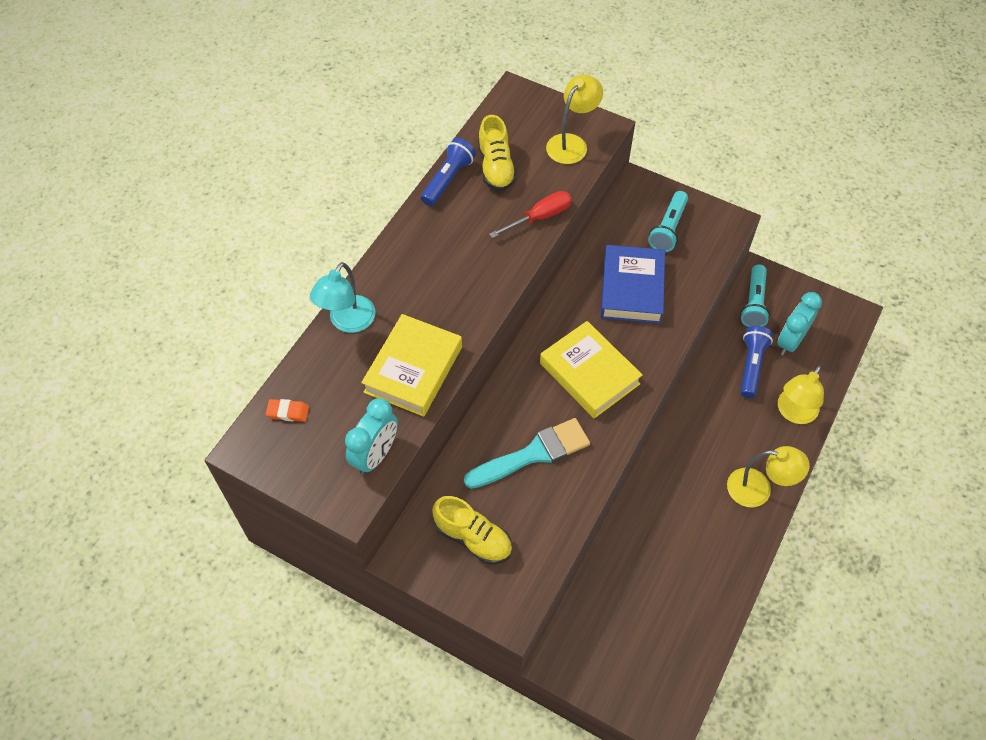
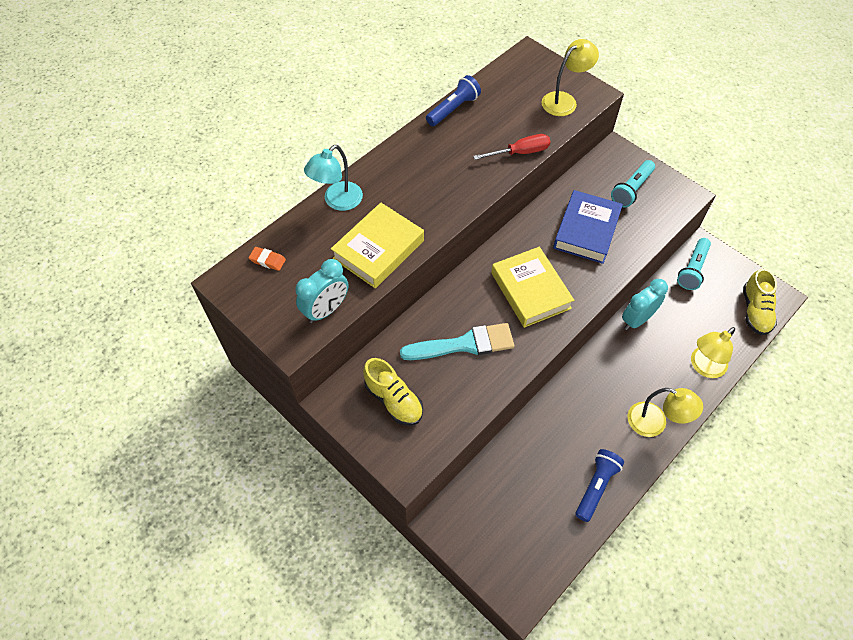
camera: 15 degrees right, 0 degrees up
(496, 168) = (495, 107): yellow shoe -> yellow shoe (755, 311)
(751, 366) = (676, 319): blue flashlight -> blue flashlight (596, 487)
(790, 341) = (716, 307): turquoise clock -> turquoise clock (637, 319)

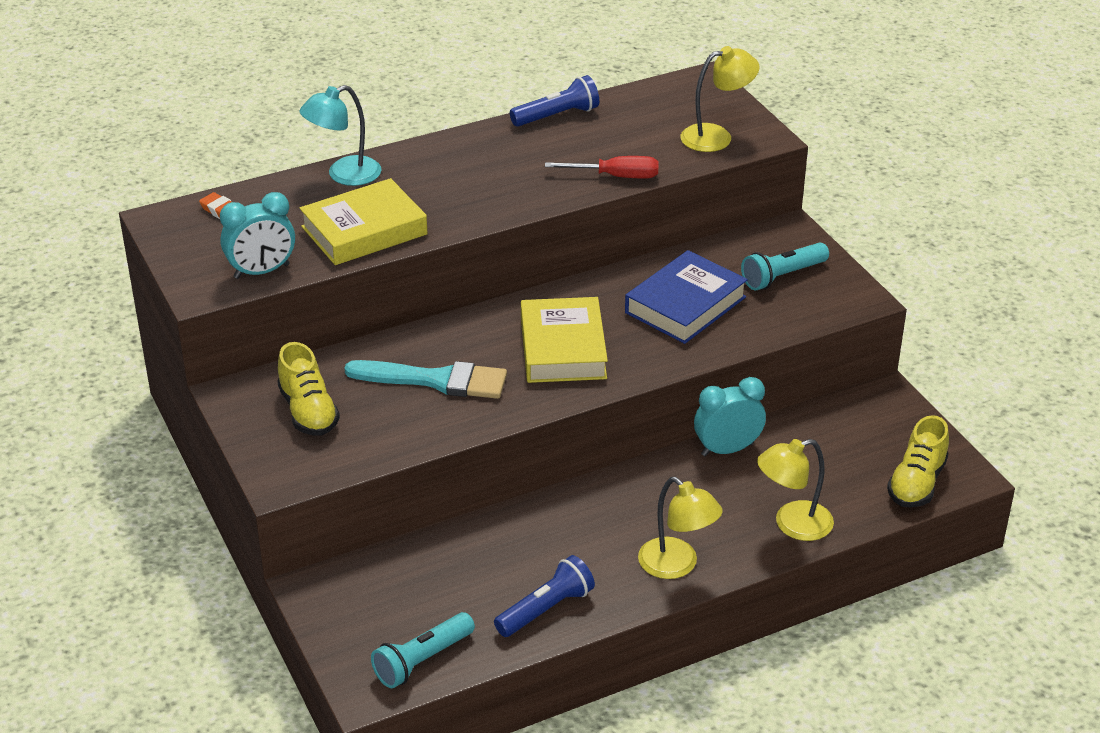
camera: 20 degrees right, 20 degrees down
(692, 269) = (851, 415): turquoise flashlight -> turquoise flashlight (422, 660)

